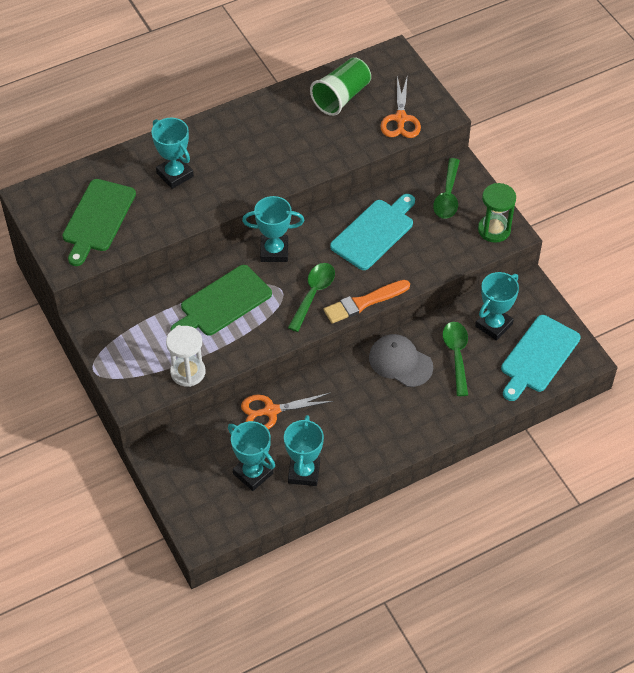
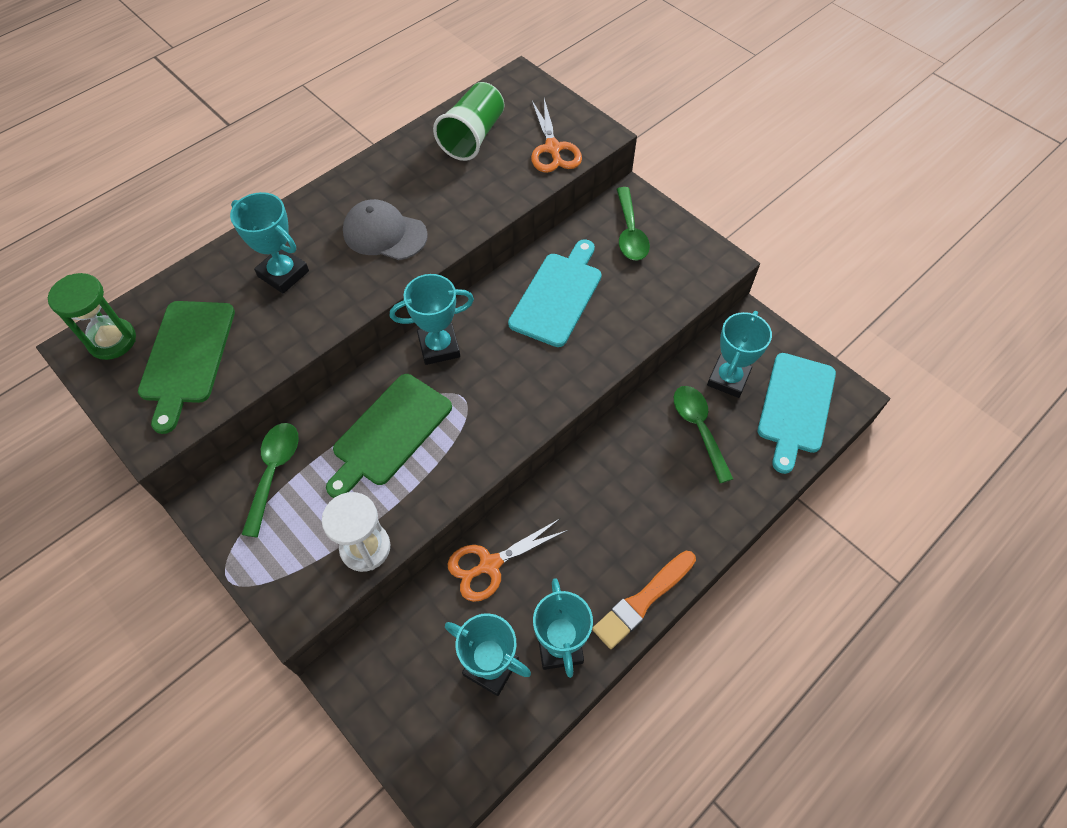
camera: 15 degrees left, 5 degrees up
(313, 294) = (506, 393): green spoon -> green spoon (273, 472)
(364, 302) = (575, 390): orange brush -> orange brush (643, 600)
(400, 362) = (634, 454): grey cap -> grey cap (384, 234)
(494, 230) = (699, 262): green hourglass -> green hourglass (112, 340)

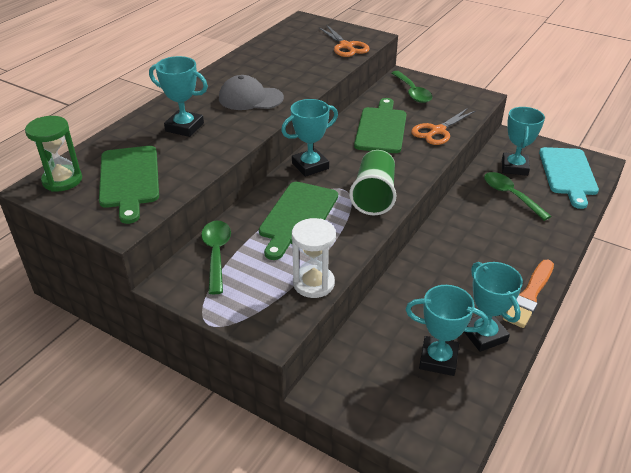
camera: 15 degrees left, 20 degrees down
(473, 137) = (287, 47): green cup -> green cup (374, 196)
(489, 565) = (403, 298): orange scissors -> orange scissors (437, 131)
(558, 295) = (381, 128): turquoise cutting board -> green cutting board

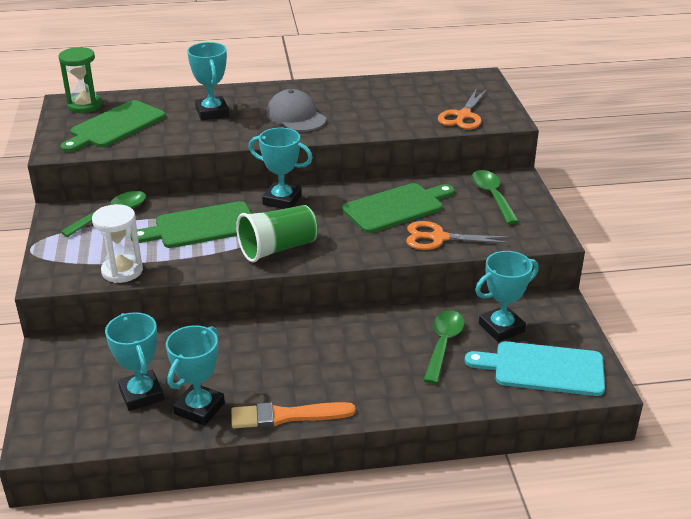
camera: 50 degrees right, 5 degrees down
(412, 92) = (492, 196): green spoon -> green spoon turned 135 degrees clockwise
(568, 174) = (543, 368): turquoise cutting board -> turquoise cutting board turned 45 degrees clockwise

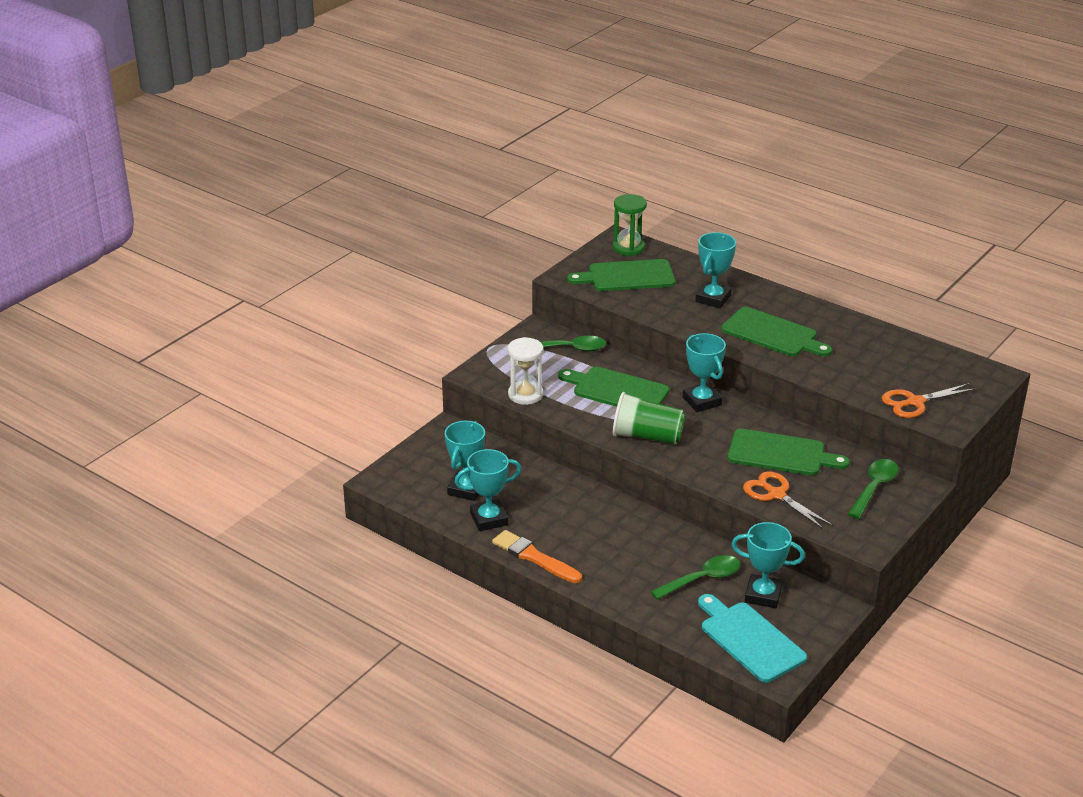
camera: 45 degrees right, 0 degrees up
(296, 116) = (772, 334): grey cap -> green cutting board

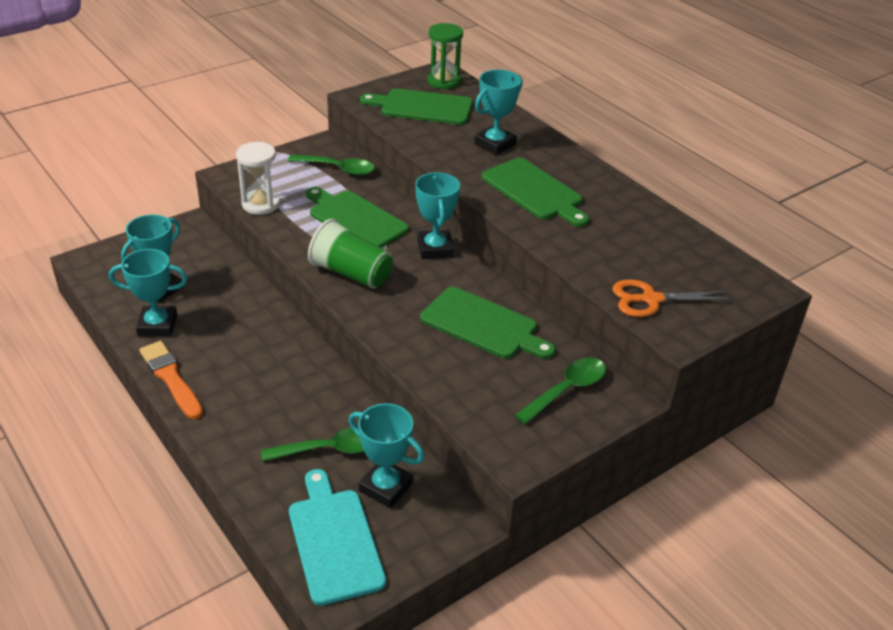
camera: 15 degrees right, 5 degrees up
(776, 494) = (447, 371): orange scissors -> none

